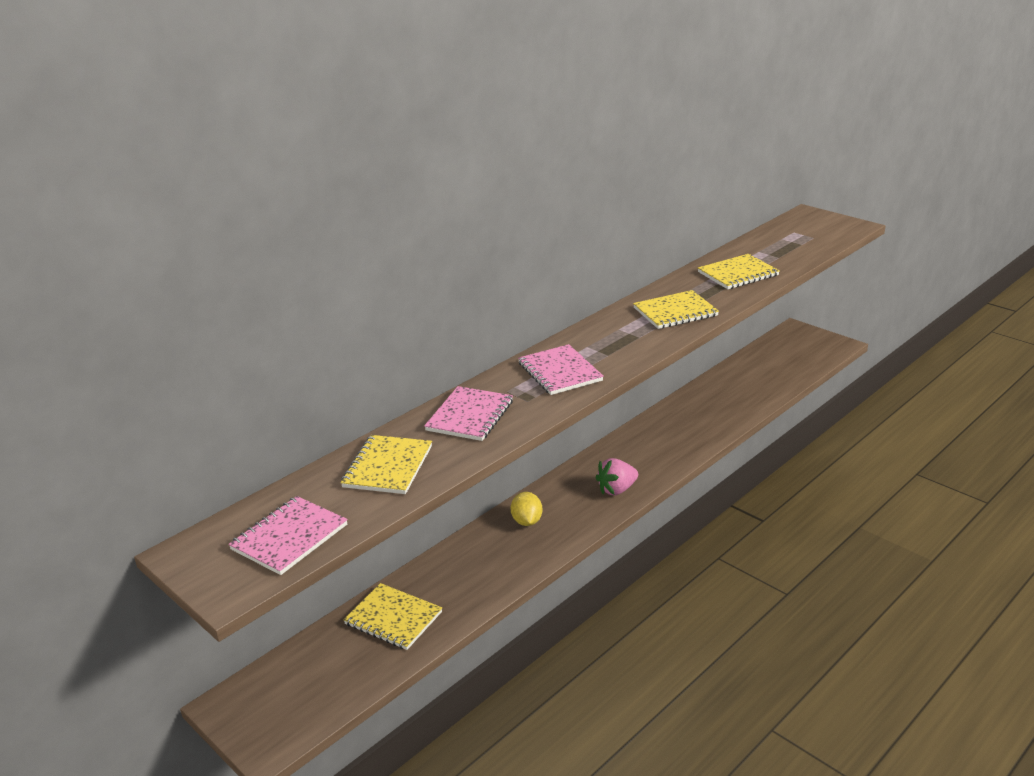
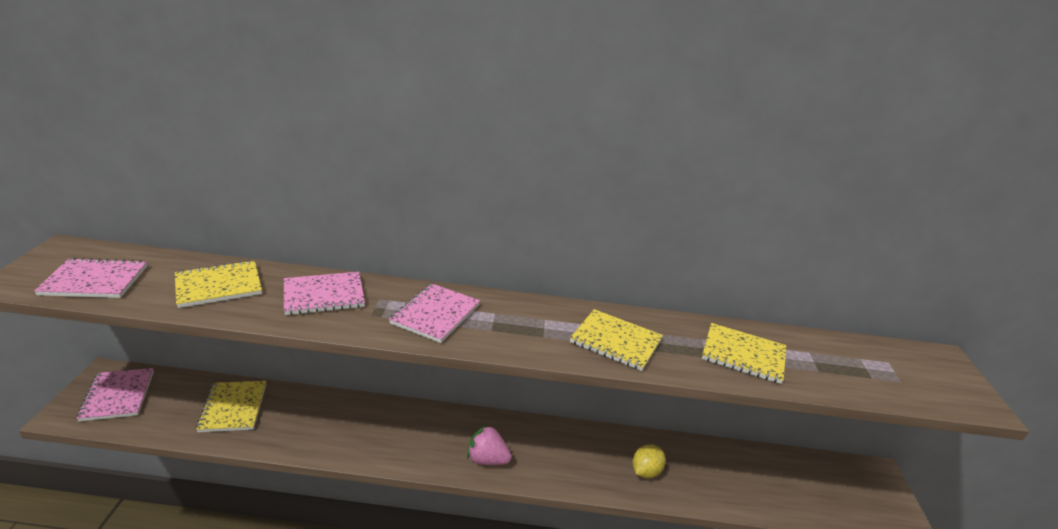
camera: 45 degrees right, 0 degrees up
(280, 699) = (118, 396): none -> pink notebook
(527, 521) = (400, 423): yellow lemon -> yellow lemon (645, 471)

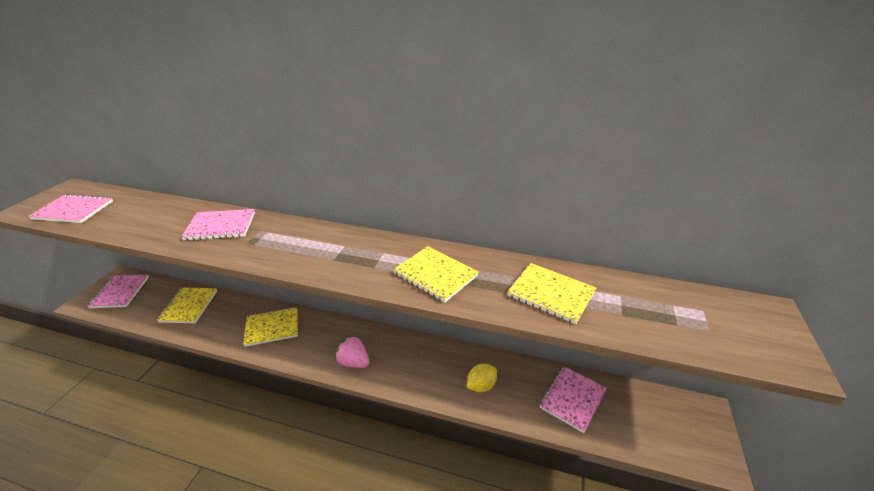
camera: 15 degrees right, 5 degrees up
(218, 286) = (151, 216): yellow notebook -> yellow notebook (272, 327)
(435, 314) = (296, 244): pink notebook -> pink notebook (572, 399)

